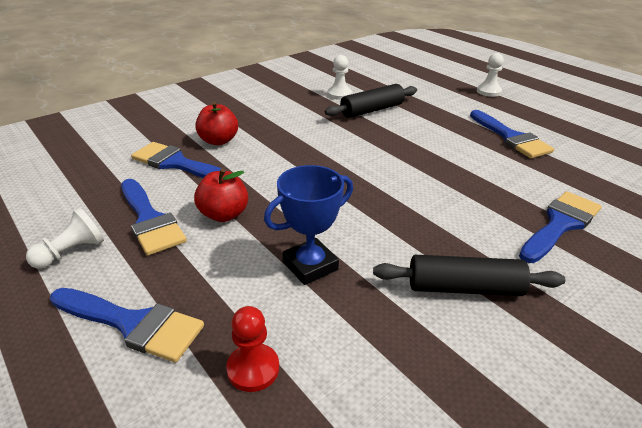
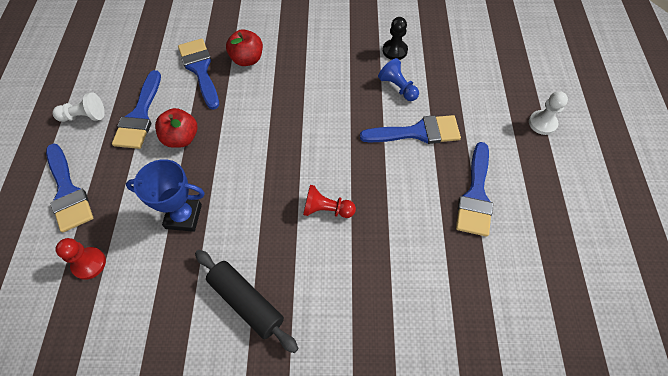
camera: 40 degrees right, 25 degrees up
(339, 94) = (395, 50): white pawn -> black pawn
(372, 110) = (398, 87): black rolling pin -> blue pawn
(429, 194) = (326, 209): none -> red pawn
(560, 224) = (381, 306): blue brush -> blue brush (417, 132)

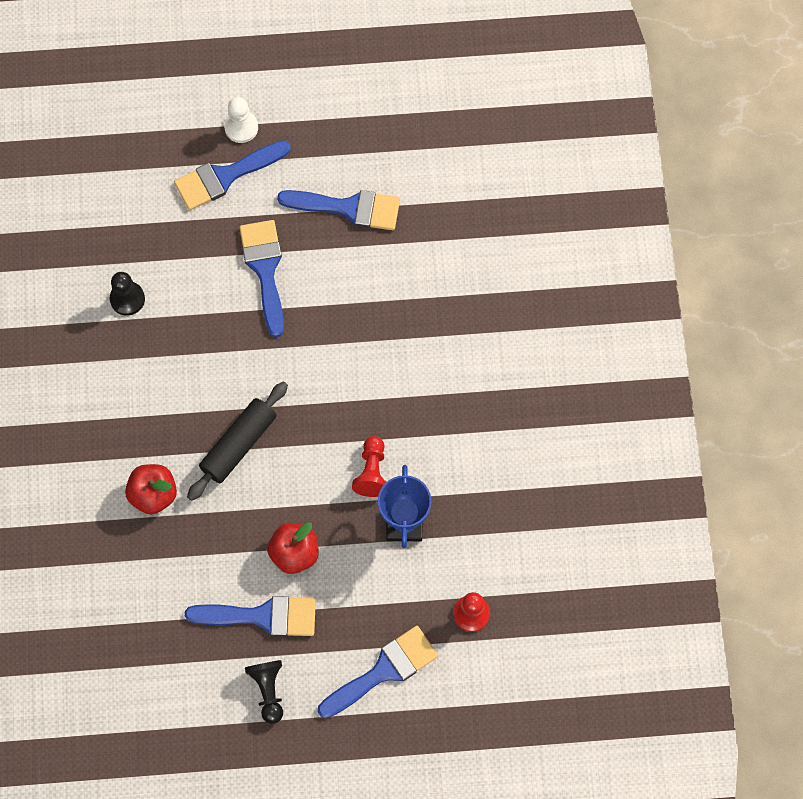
camera: 95 degrees left, 10 degrees up
(84, 116) = (268, 690): white pawn -> black pawn
(200, 69) = (176, 555): blue brush -> blue brush (226, 176)
(246, 302) = (496, 437): black rolling pin -> black rolling pin (239, 445)
(326, 209) = (381, 367): red pawn -> red pawn (372, 472)
(398, 87) = (194, 294): blue pawn -> none

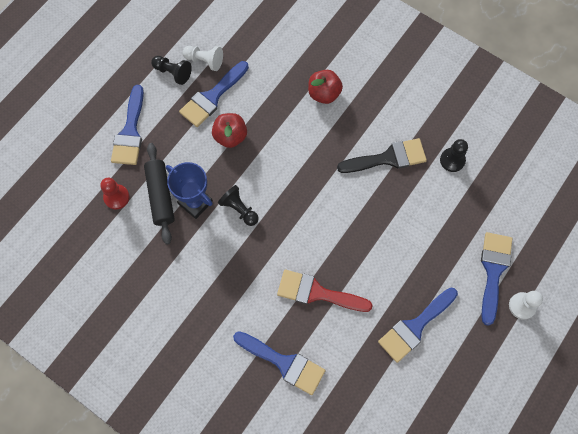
camera: 130 degrees right, 0 degrees up
(180, 366) = (388, 158): none -> black brush
(221, 667) = (204, 61): none -> white pawn
(239, 445) = (315, 154): black rolling pin -> black rolling pin (160, 196)
(265, 270) = (411, 246): blue brush -> blue brush (284, 363)
(372, 472) = (239, 209): red pawn -> black pawn
(394, 322) = (317, 293): none -> red brush

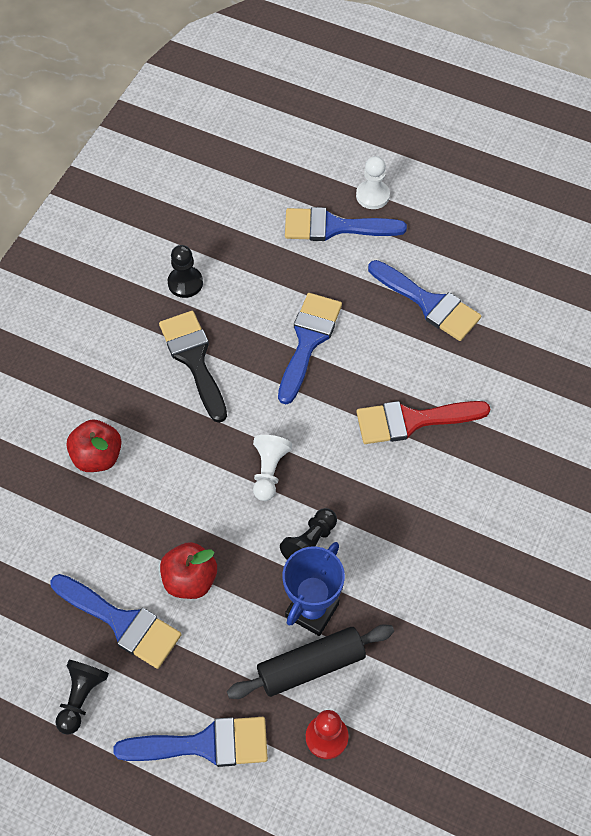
camera: 100 degrees left, 10 degrees down
(204, 61) = (53, 649): white pawn -> white pawn (269, 471)
(284, 363) = (519, 447): blue brush -> blue brush (308, 341)
(317, 293) = (412, 420): red brush -> red brush turned 75 degrees clockwise

